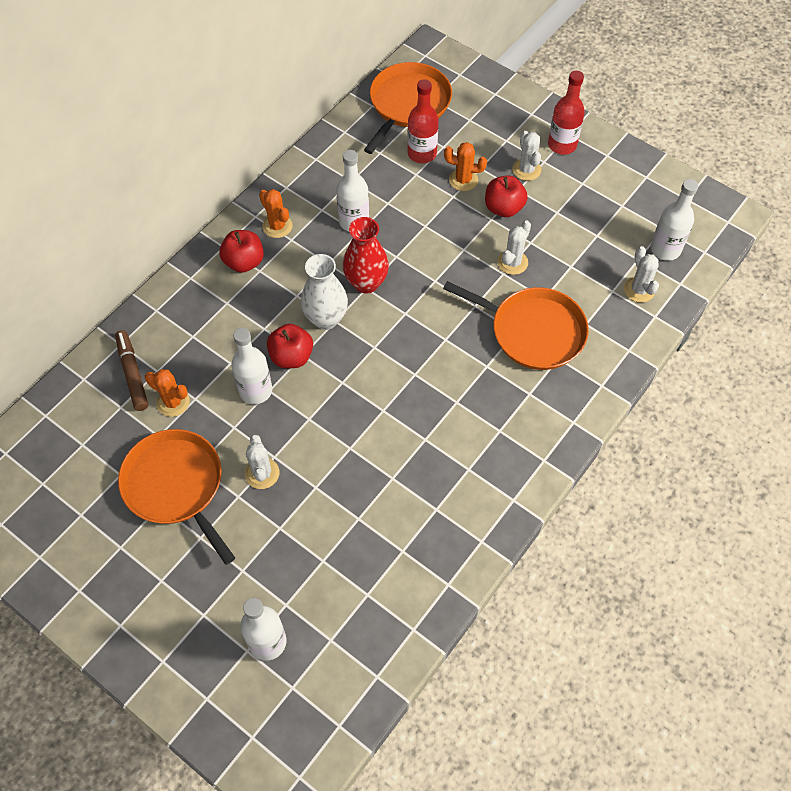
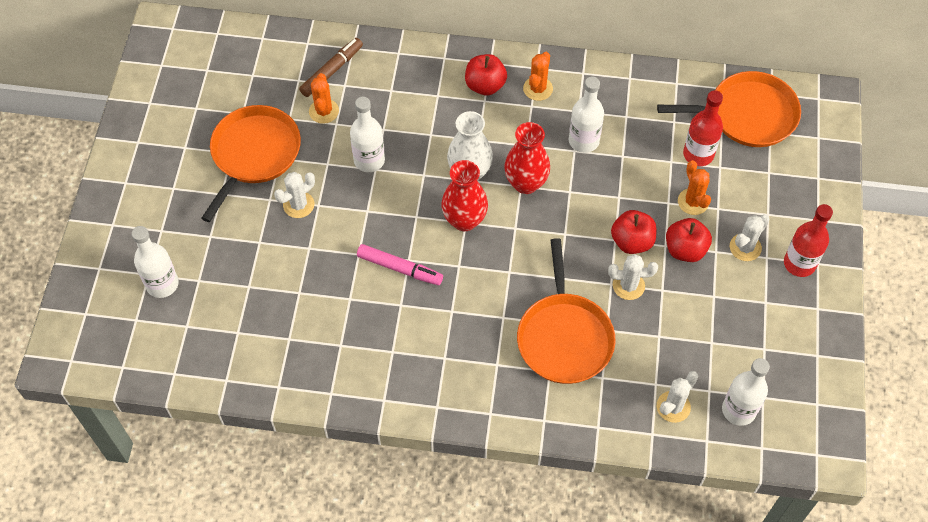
camera: 60 degrees right, 0 degrees up
(291, 356) = (416, 168): red apple -> red apple (632, 241)
(371, 347) = (464, 220): none -> red vase
(387, 421) = (400, 268): none -> pink marker

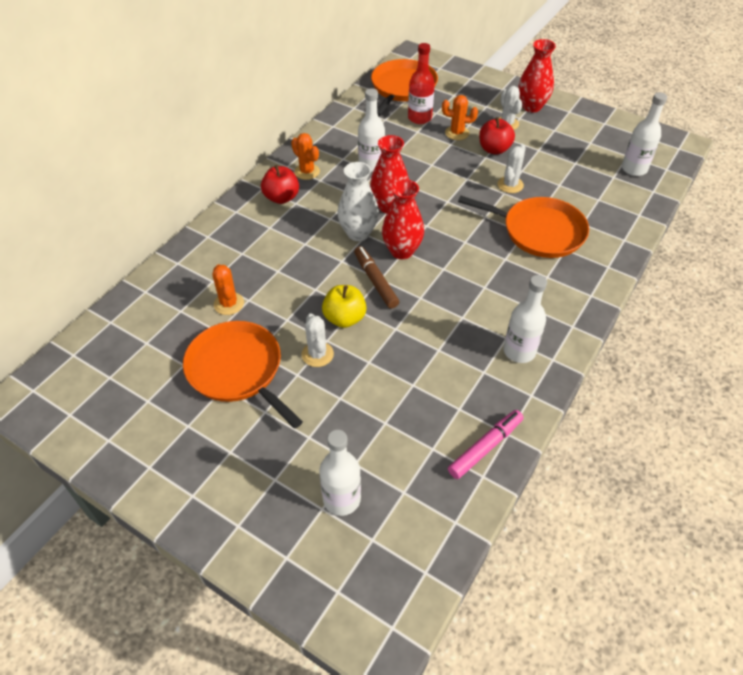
camera: 65 degrees left, 10 degrees down
(324, 111) = (229, 304): orange cactus -> orange cactus turned 45 degrees clockwise
(332, 71) = (190, 284): brown marker -> brown marker (375, 281)
(351, 208) = (344, 318): none -> yellow apple
(369, 160) = (303, 290): white bottle -> white bottle (519, 351)
(400, 268) = (425, 306): pink marker -> pink marker (485, 447)
(632, 241) = (473, 171): red apple -> none
(673, 407) = (620, 197): white cactus -> none
(799, 263) = (531, 107): red bottle -> red vase

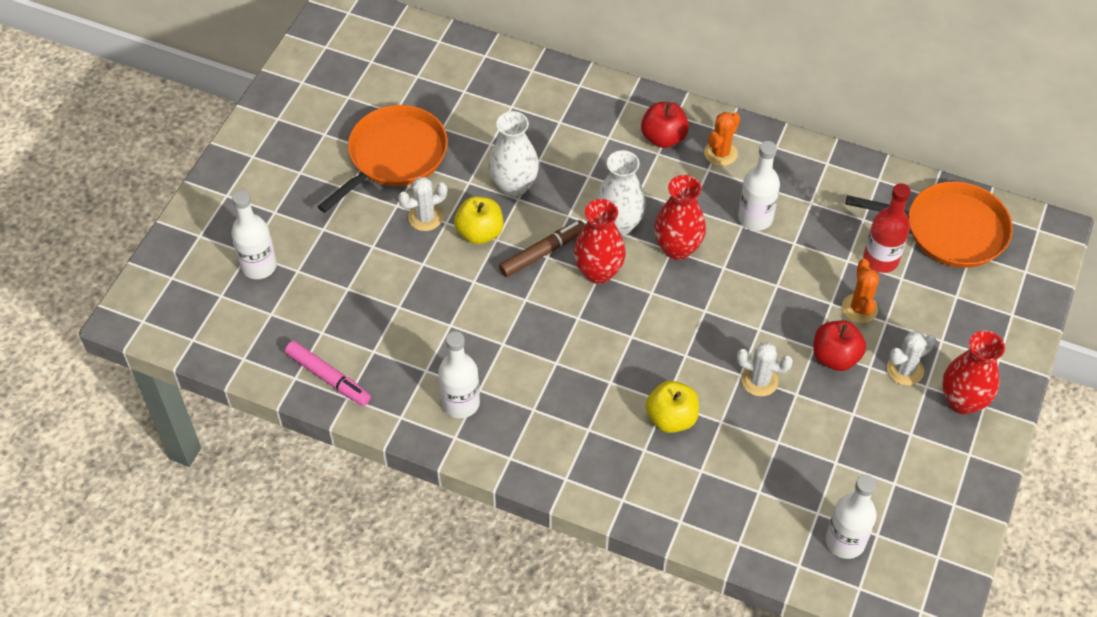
camera: 80 degrees right, 5 degrees up
(229, 304) = (481, 128): orange cactus -> none
(300, 290) = (514, 185): none -> white vase
(539, 231) = (671, 418): orange pan -> yellow apple

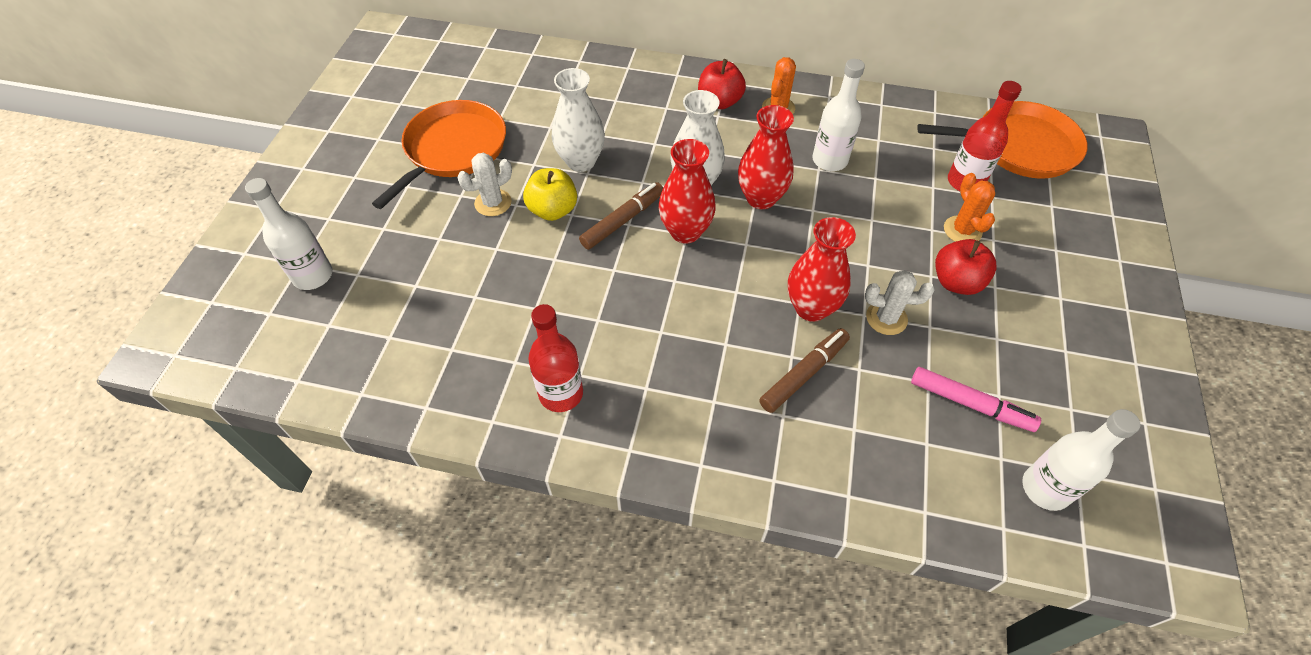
camera: 10 degrees left, 0 degrees up
(328, 377) = (401, 387): pink marker -> pink marker (970, 404)
(461, 403) = (561, 394): white bottle -> red bottle
(671, 418) = (804, 374): yellow apple -> brown marker
(905, 370) = (1032, 284): white cactus -> none
(962, 401) = (1104, 308): red vase -> red vase (811, 308)

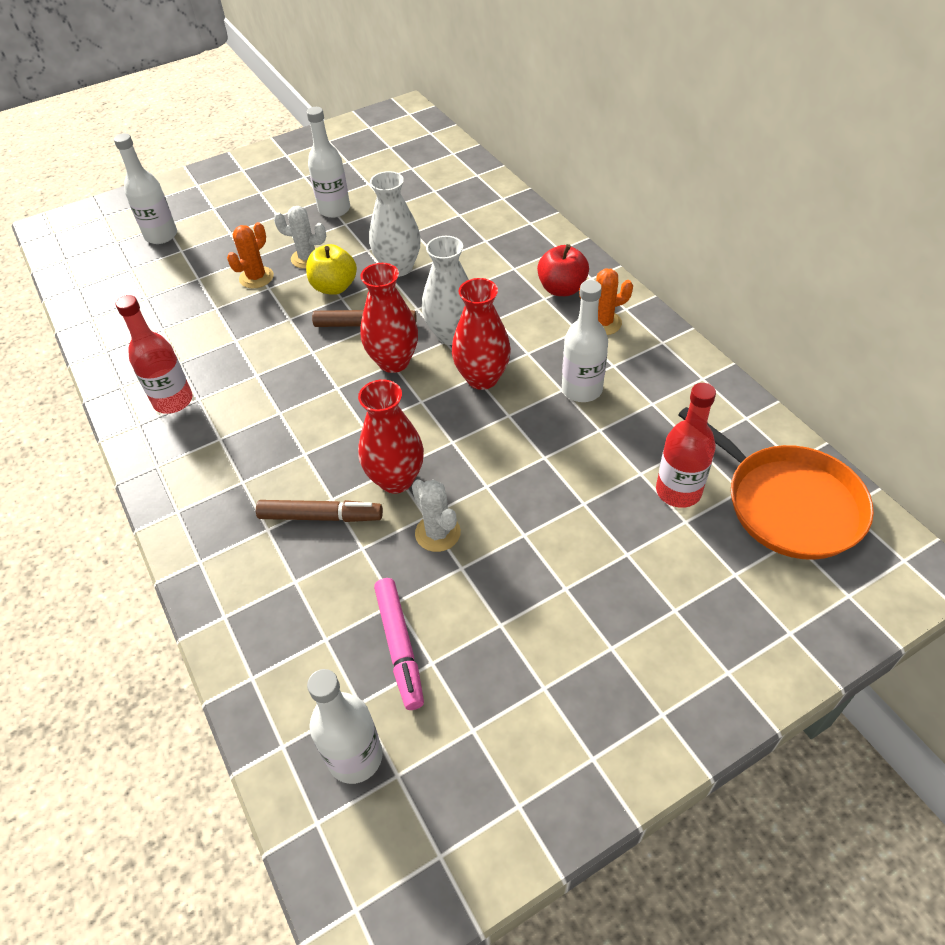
camera: 50 degrees right, 5 degrees down
(453, 150) = (334, 209): orange pan -> white bottle
(956, 282) = (537, 556): red apple -> none
(962, 230) = (610, 525): orange cactus -> orange cactus (256, 277)

